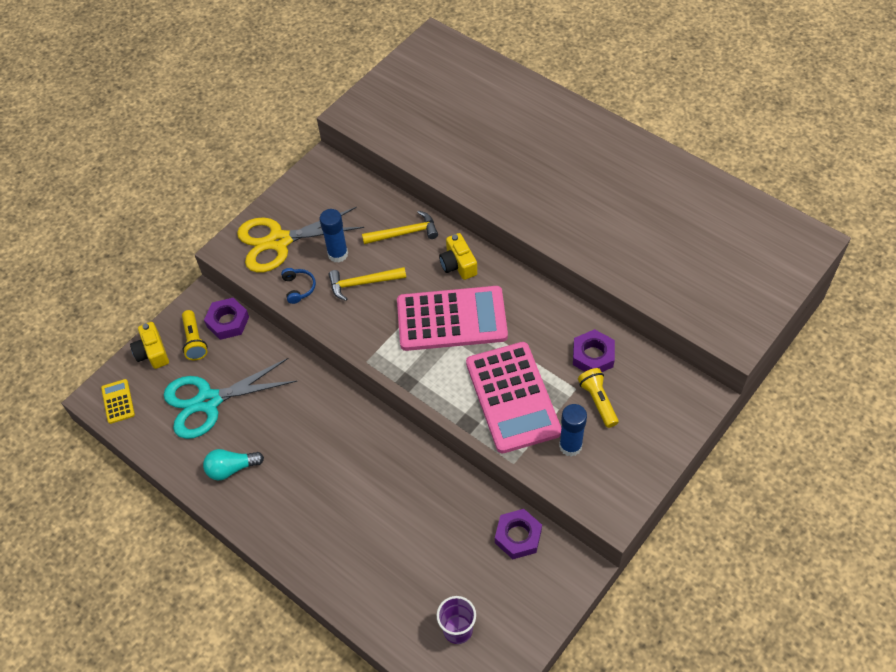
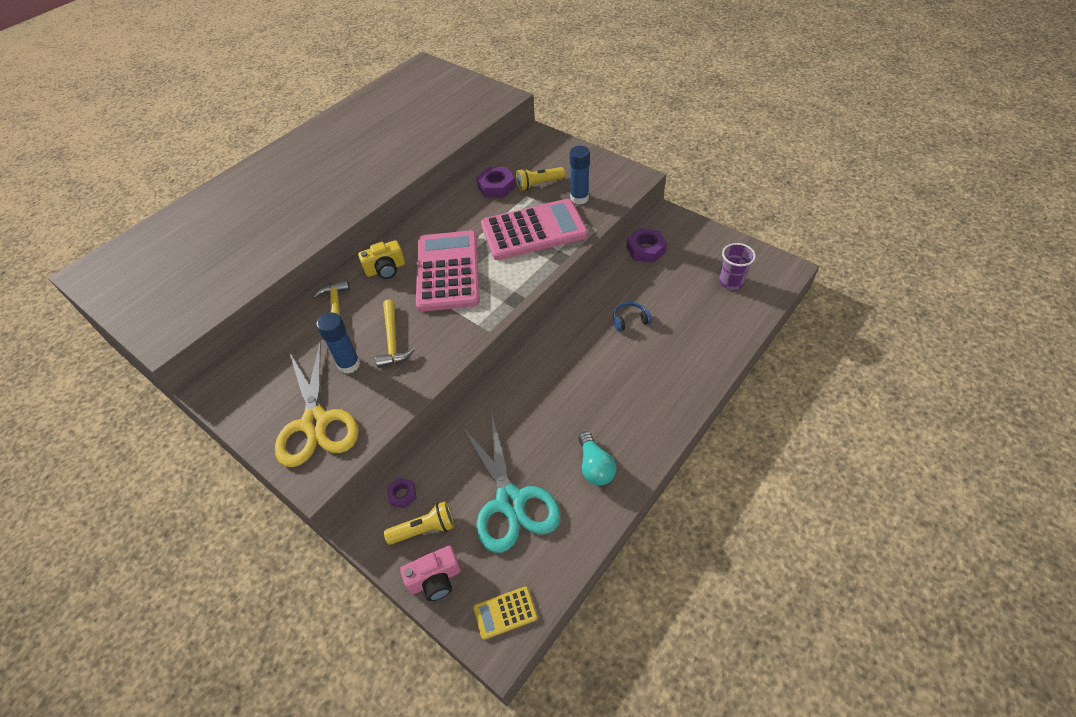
camera: 90 degrees left, 5 degrees down
(152, 352) = (435, 579): yellow camera -> pink camera
(228, 322) = (402, 494): purple nut -> purple nut, size x0.59
(298, 288) = (387, 396): blue headphones -> blue headphones (630, 320)

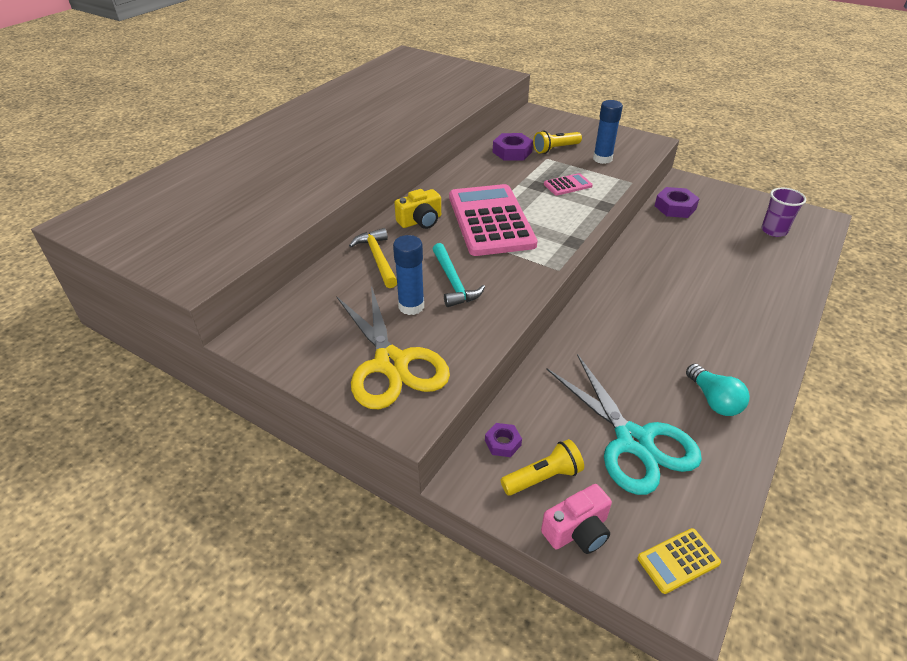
camera: 10 degrees left, 10 degrees down
(392, 340) = (453, 282): yellow hammer -> turquoise hammer
(534, 230) = (567, 185): pink calculator -> pink calculator, size x0.42
(630, 320) = (687, 266): blue headphones -> none

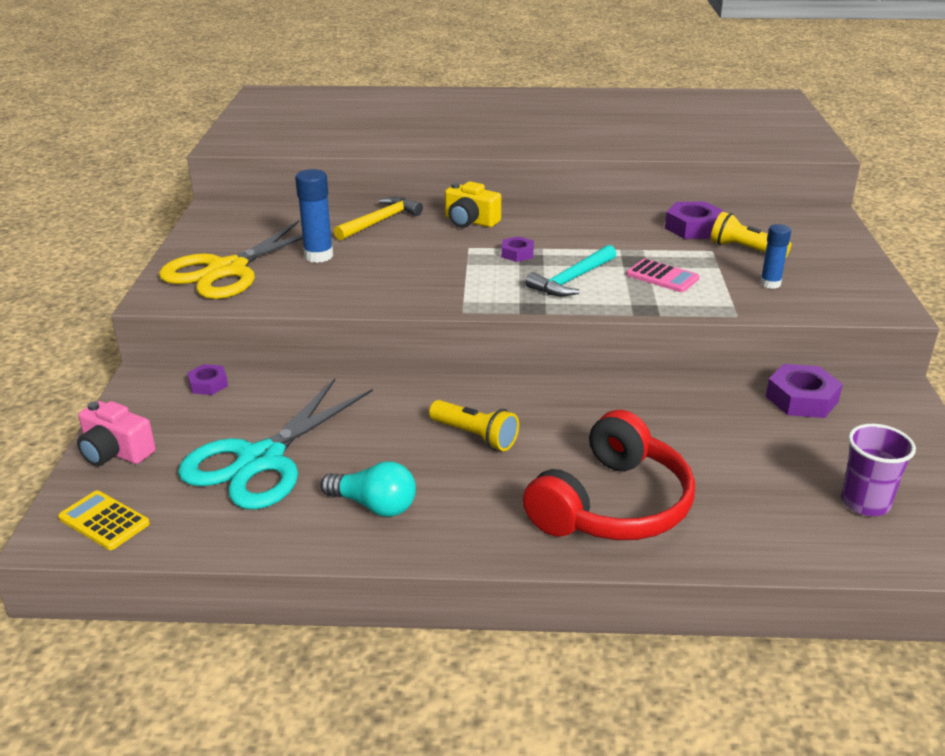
camera: 60 degrees right, 10 degrees down
(453, 282) = (378, 264): turquoise hammer -> turquoise hammer (572, 280)
(491, 220) = (517, 253): pink calculator -> purple nut
(543, 477) = (175, 417): yellow flashlight -> yellow flashlight (475, 436)
(602, 159) = (770, 284): blue glue stick -> blue glue stick, size x0.66
(713, 400) = (374, 505): turquoise light bulb -> turquoise light bulb turned 105 degrees counterclockwise
(748, 305) = (612, 505): none -> red headphones

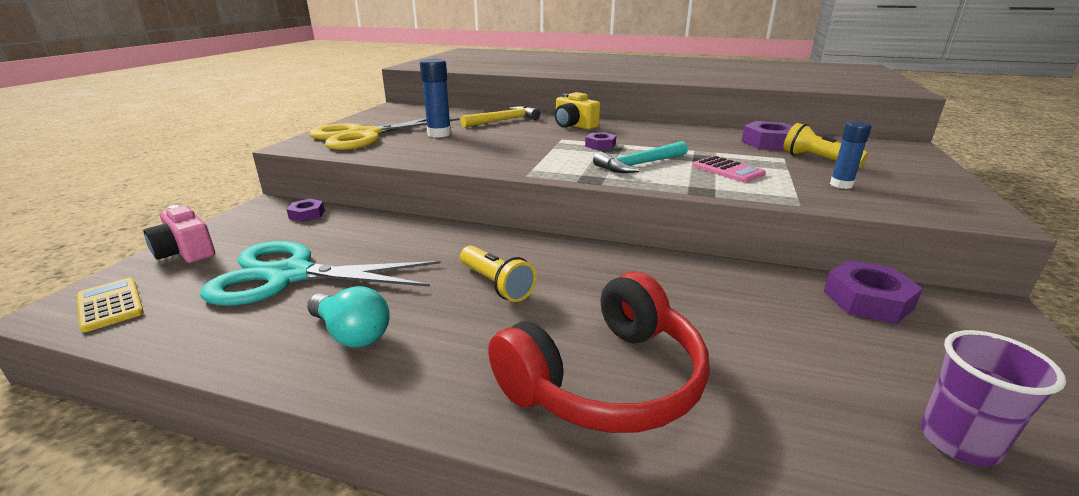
camera: 15 degrees right, 5 degrees down
(261, 460) = (290, 276): turquoise scissors -> turquoise scissors turned 45 degrees clockwise

